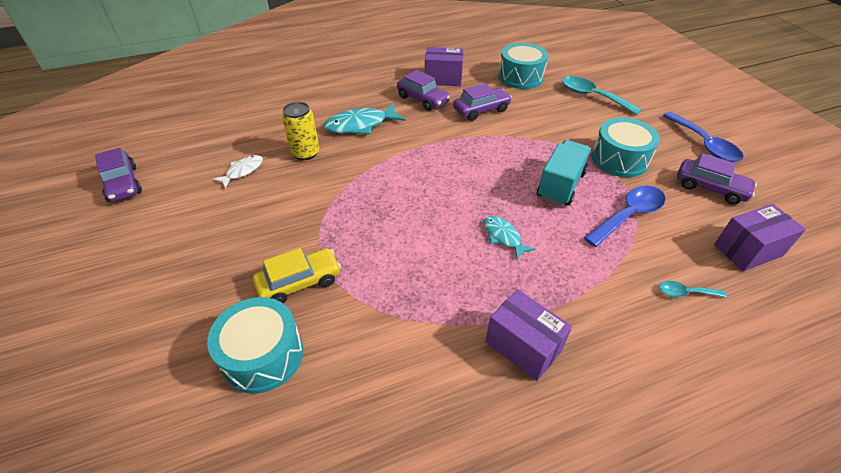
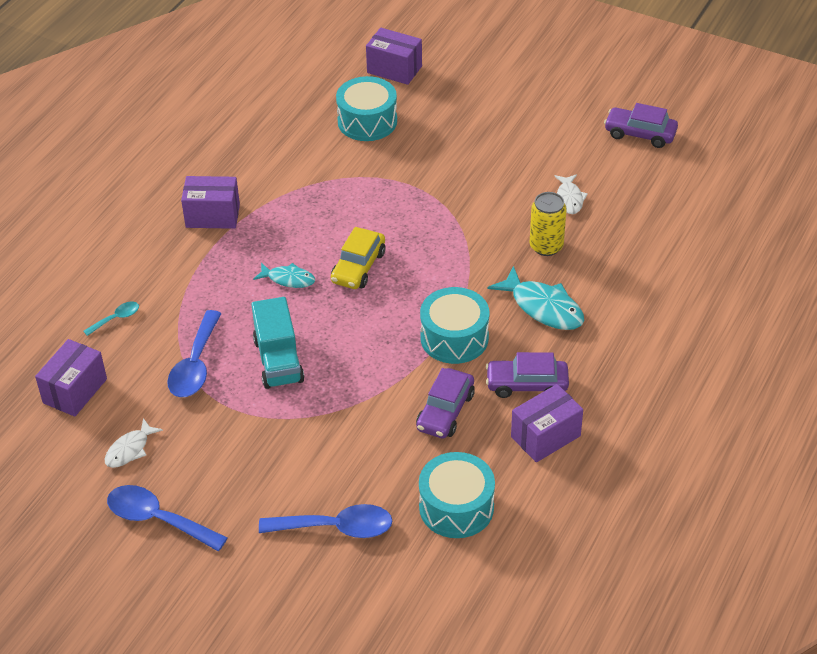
camera: 140 degrees right, 0 degrees up
(140, 414) = (394, 69): none -> purple box
(299, 282) = (400, 162): yellow car -> yellow car (358, 267)
(360, 125) = (543, 307): turquoise fish -> turquoise fish turned 105 degrees clockwise
(592, 96) = (336, 527): turquoise spoon -> blue spoon
(619, 159) = (241, 433): turquoise drum -> turquoise drum (454, 338)
(710, 188) = (130, 449): purple car -> white fish

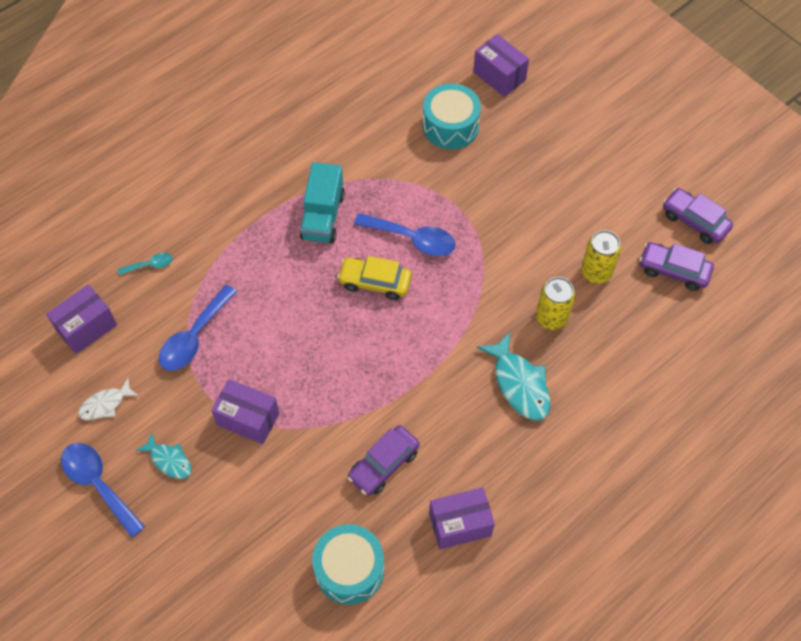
camera: 20 degrees right, 15 degrees up
(213, 216) = (274, 184): purple box -> purple box (248, 419)
(278, 360) = (265, 357): turquoise truck -> turquoise truck (323, 216)
(288, 279) = (309, 274): turquoise fish -> turquoise fish (169, 460)
(336, 527) = (239, 550): blue spoon -> blue spoon (413, 239)
(358, 267) = (375, 282): yellow car -> yellow car turned 60 degrees clockwise
(454, 338) = (426, 388): turquoise drum -> none
(527, 384) = (468, 462): purple car -> purple car (673, 270)
(569, 199) = (596, 272): white fish -> yellow can

